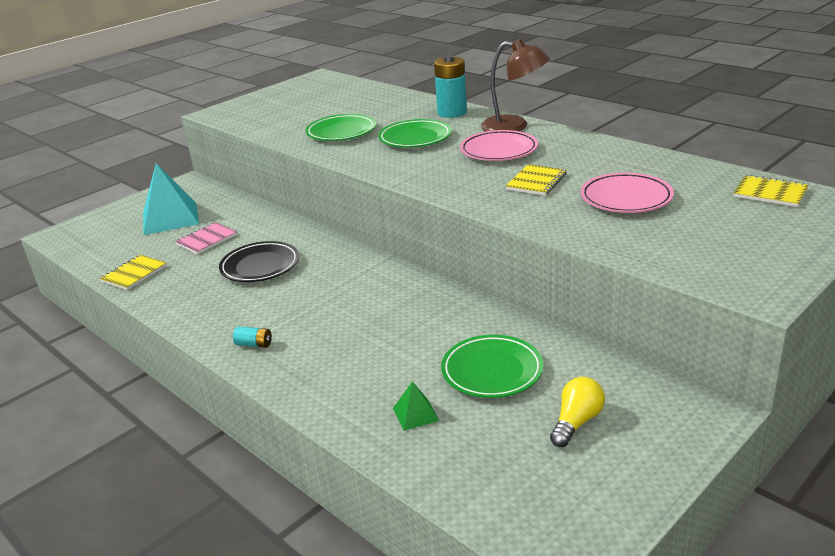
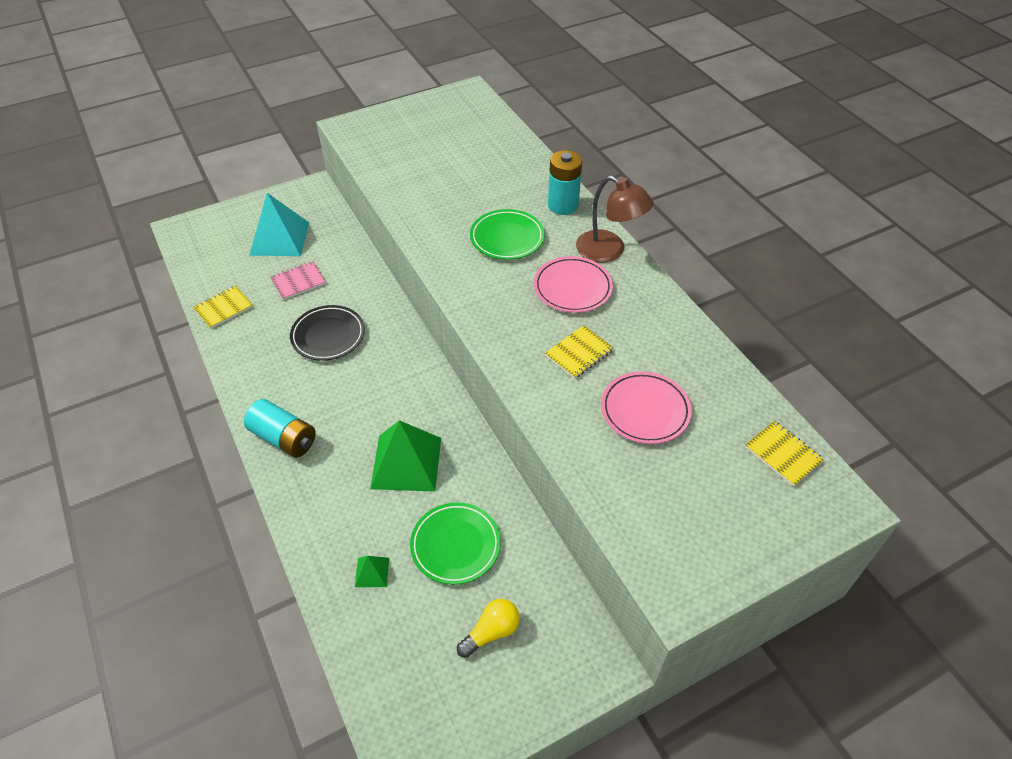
camera: 15 degrees right, 20 degrees up
(254, 344) = (284, 438): turquoise battery -> turquoise battery, size x2.12
(341, 132) = (445, 203): green plate -> none
(399, 328) = (406, 463): none -> green pyramid

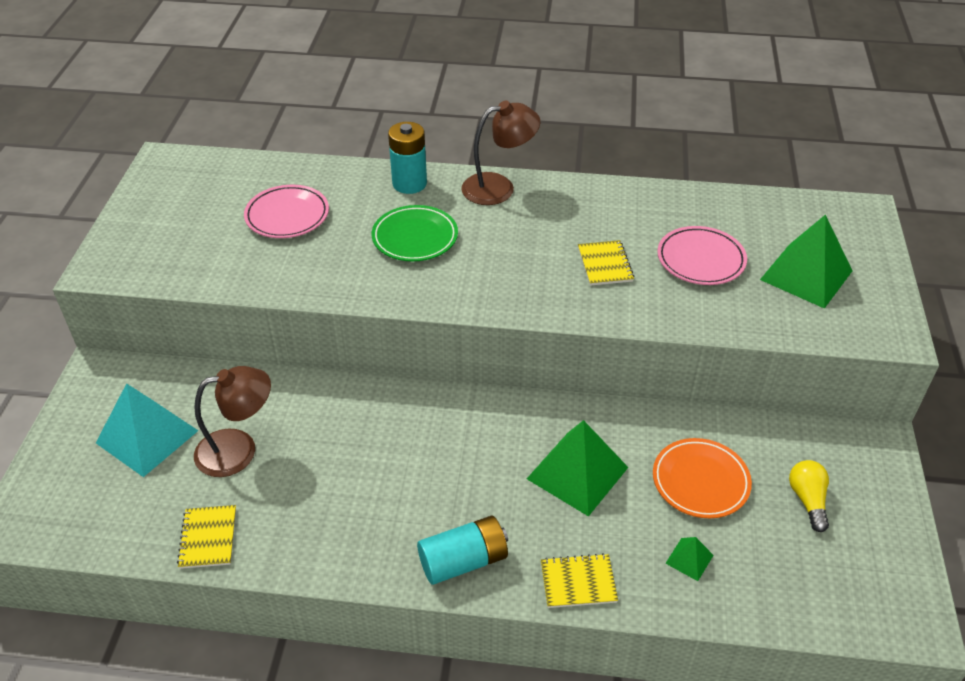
camera: 55 degrees left, 5 degrees down
(298, 281) = (239, 449): pink notebook -> brown lamp
(328, 336) = (350, 459): black plate -> none
(455, 545) = (700, 481): green plate -> orange plate
(572, 288) = (522, 230): pink plate -> pink plate (287, 216)
(698, 494) = (806, 275): none -> green pyramid
(783, 454) = (798, 214): yellow notebook -> yellow notebook (578, 582)

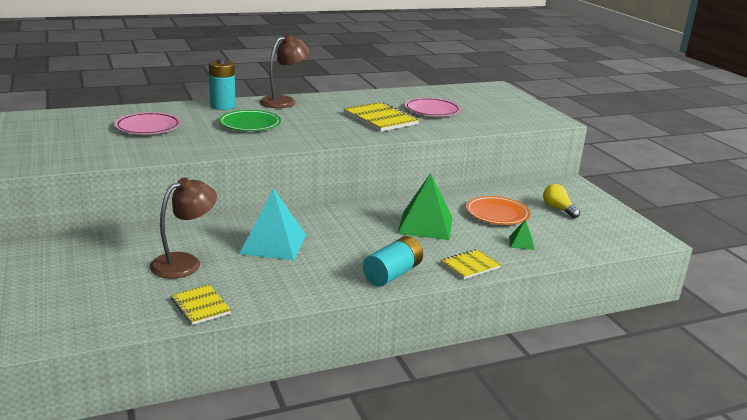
camera: 30 degrees left, 20 degrees down
(147, 436) = (102, 271): turquoise pyramid -> turquoise pyramid (273, 244)
(605, 264) = (380, 119): yellow notebook -> yellow notebook, size x1.63
(806, 275) = (492, 108): green pyramid -> none

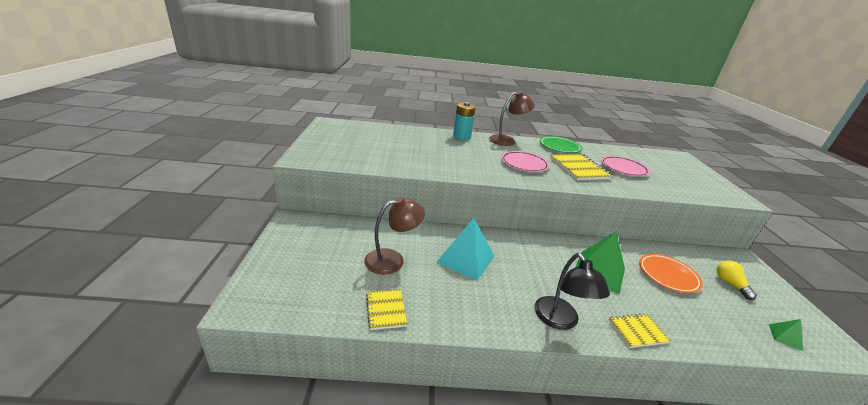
camera: 20 degrees right, 5 degrees up
(148, 127) = (403, 144): pink plate -> pink plate (524, 164)
(250, 124) = (475, 155): green plate -> green plate (559, 147)
(392, 274) = (560, 320): turquoise battery -> black lamp
(521, 243) = (692, 316): green pyramid -> green pyramid (785, 337)

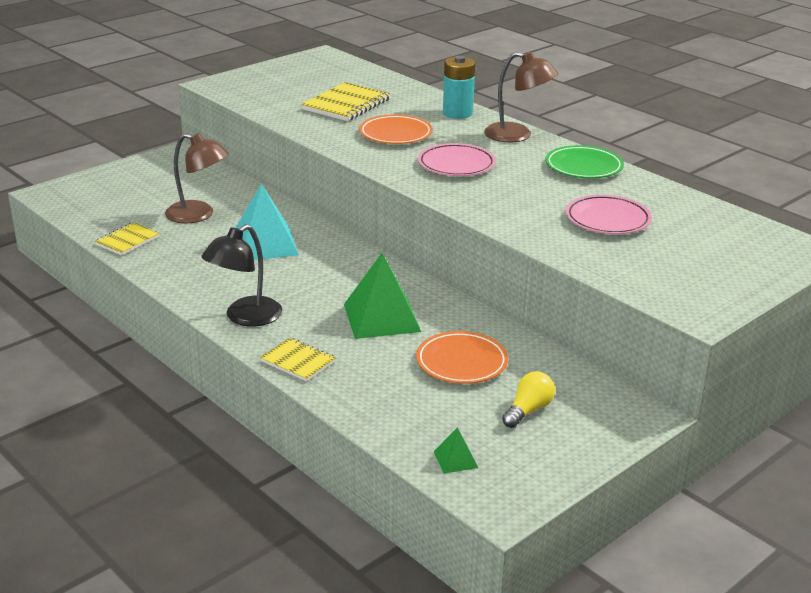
camera: 50 degrees right, 0 degrees up
(464, 157) = (395, 134): none -> orange plate
(579, 168) = (527, 194): yellow notebook -> yellow notebook (346, 104)

